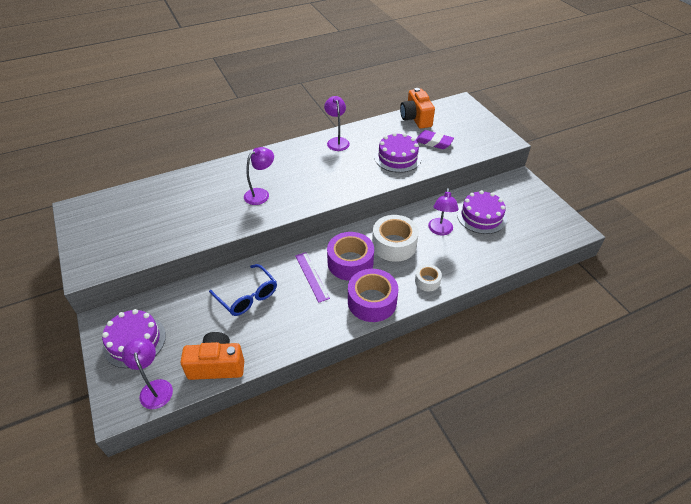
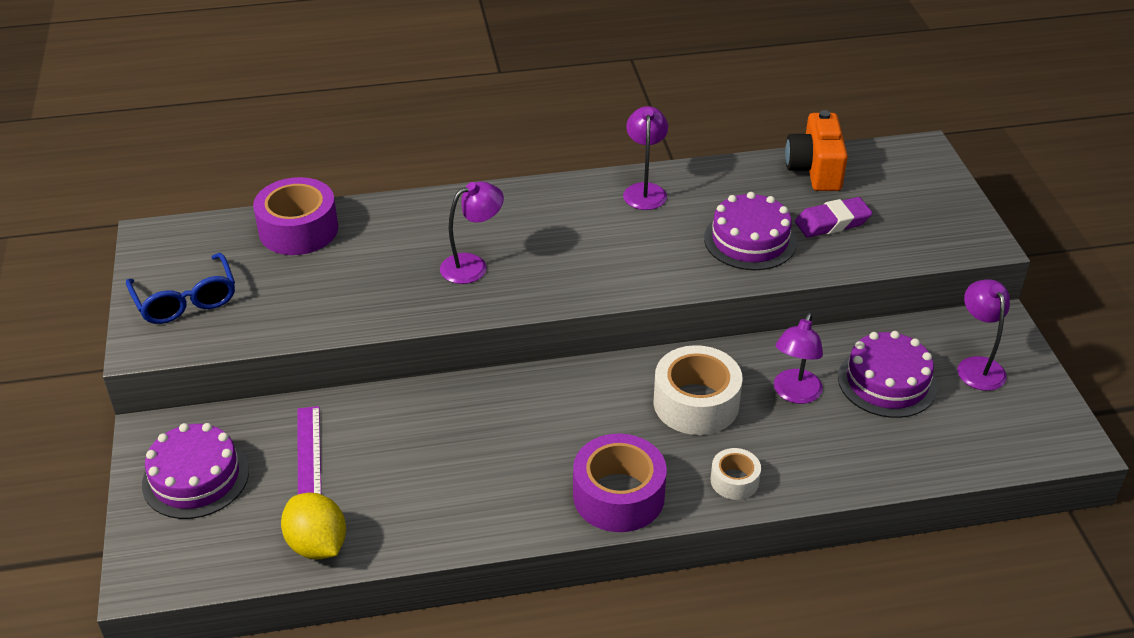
camera: 15 degrees right, 5 degrees down
(155, 388) = (208, 558): purple lamp -> purple lamp (977, 366)
(217, 365) = (317, 545): orange camera -> yellow lemon
(247, 296) = (402, 443): blue glasses -> blue glasses (186, 300)
(311, 276) = (525, 430): purple ruler -> purple ruler (309, 452)
(350, 262) = (603, 420): purple tape -> purple tape (298, 230)
(433, 142) = (832, 222): purple eraser -> purple eraser turned 60 degrees counterclockwise

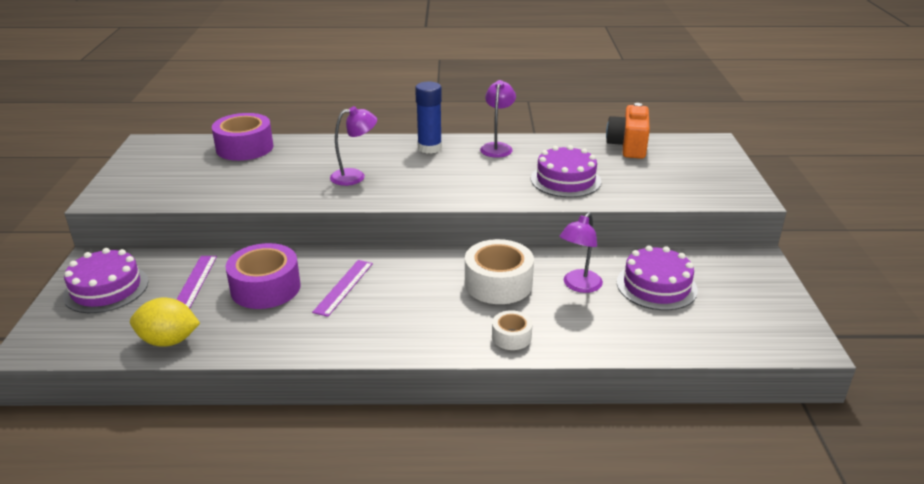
camera: 10 degrees right, 10 degrees down
(186, 300) = (146, 177): blue glasses -> none
(317, 545) = (169, 341): yellow lemon -> yellow lemon turned 60 degrees counterclockwise
(505, 434) = (343, 287): none -> purple ruler
(554, 202) = (429, 148): none -> blue glue stick
(618, 496) = (414, 336): purple tape -> purple tape (265, 288)
(832, 222) = (632, 175): purple eraser -> none
(977, 366) = (734, 283): purple lamp -> none

